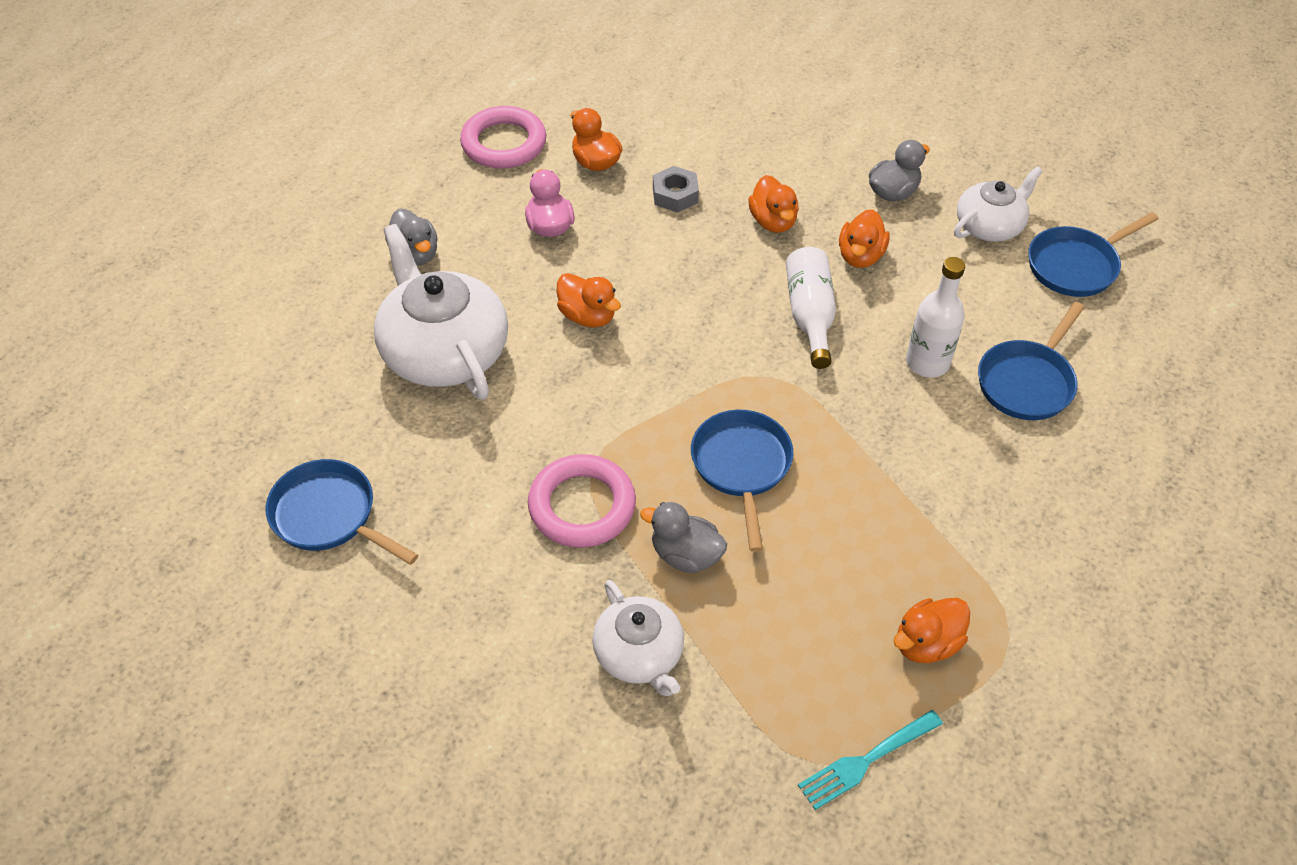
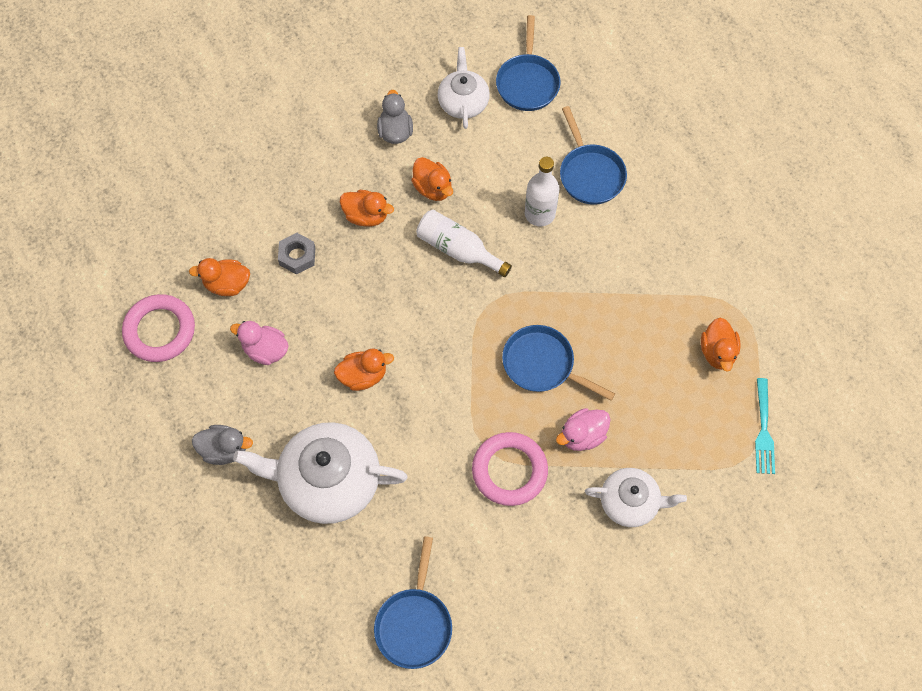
camera: 55 degrees left, 15 degrees up
(329, 515) = (414, 623): blue pan -> blue pan turned 60 degrees counterclockwise
(685, 555) = (582, 435): grey duck -> pink duck

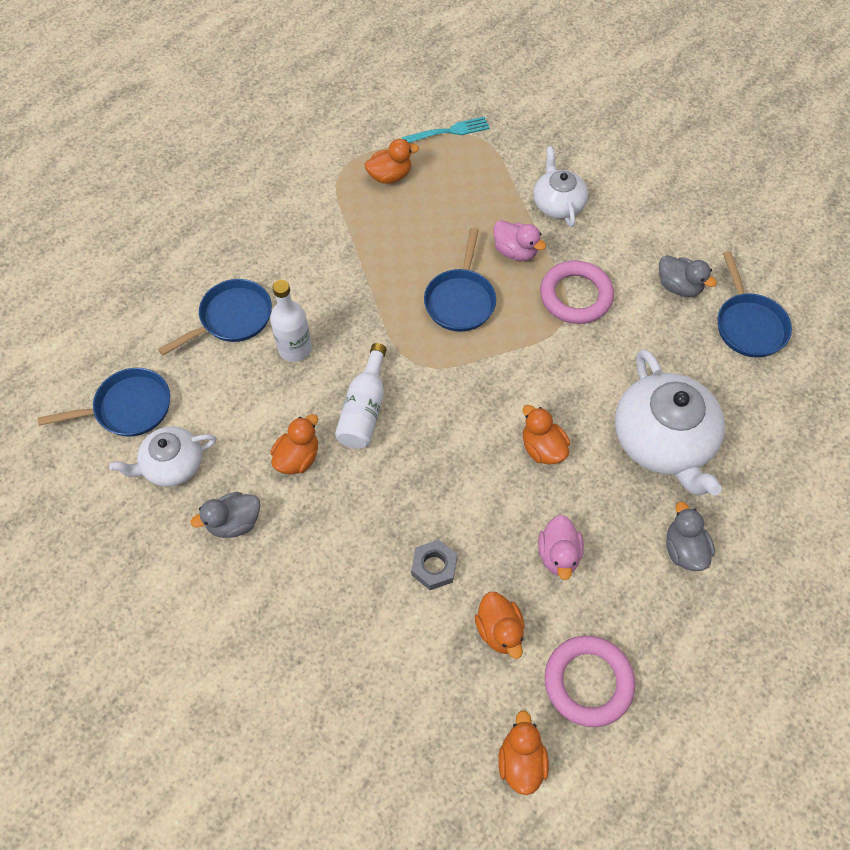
camera: 110 degrees left, 5 degrees down
(366, 216) = (356, 513): orange duck -> orange duck (521, 761)
(414, 623) = (748, 325): blue pan -> blue pan turned 90 degrees clockwise
(484, 576) = (679, 286): none -> grey duck

